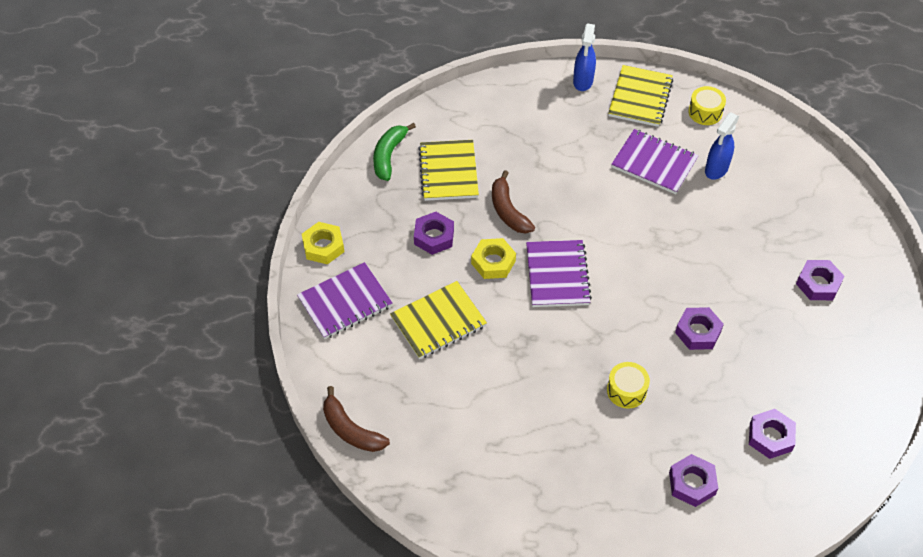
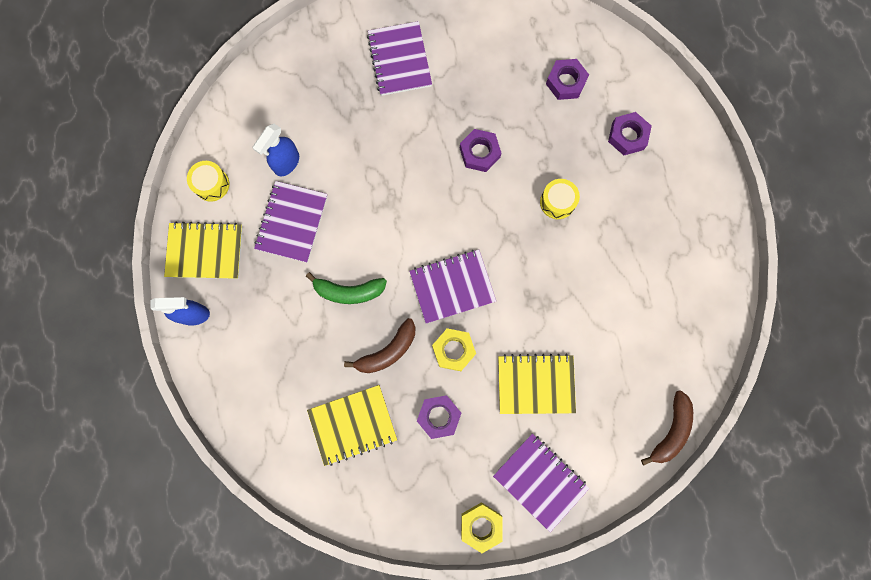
camera: 105 degrees left, 25 degrees up
(389, 156) = (346, 495): green banana -> green banana (349, 291)
(438, 322) = (535, 384): yellow notebook -> yellow notebook turned 45 degrees counterclockwise
(716, 170) = (286, 163): blue spray bottle -> blue spray bottle turned 105 degrees clockwise
(818, 284) = (399, 60): purple nut -> purple notebook

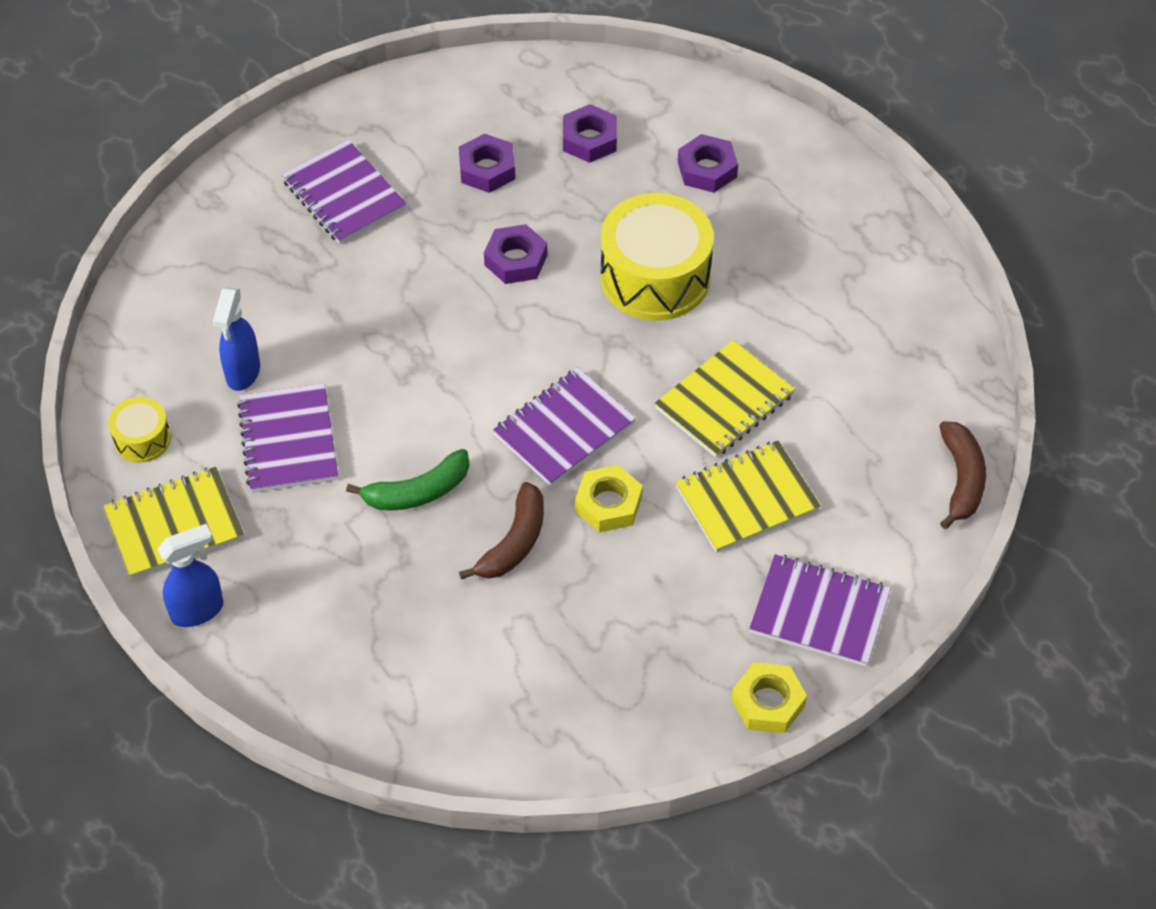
camera: 25 degrees left, 25 degrees down
(352, 425) = (512, 654): yellow notebook -> yellow notebook (724, 402)
(439, 416) = (632, 592): purple nut -> purple nut (487, 169)
(557, 202) = (655, 277): yellow drum -> yellow drum, size x2.05

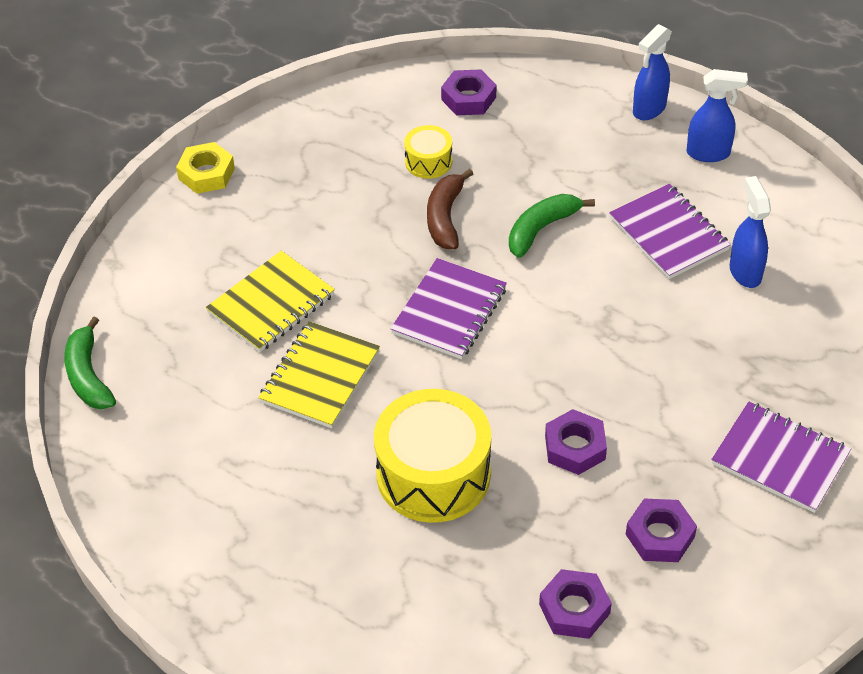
camera: 160 degrees right, 5 degrees down
(142, 439) = (782, 200): yellow drum -> yellow drum (428, 161)
(174, 525) = (709, 153): yellow notebook -> blue spray bottle
(608, 504) = (384, 266): yellow nut -> none
(707, 169) = (432, 615): purple nut -> purple nut (468, 98)
(819, 612) = (185, 241): purple notebook -> none
(961, 480) = (88, 375): brown banana -> green banana

